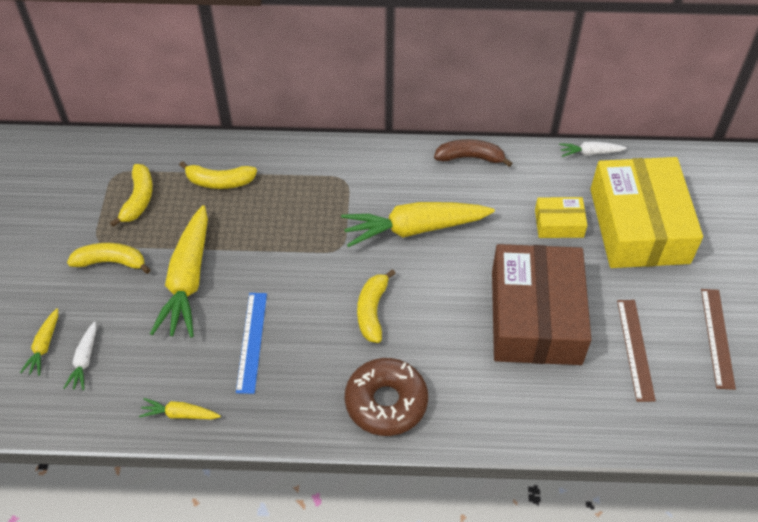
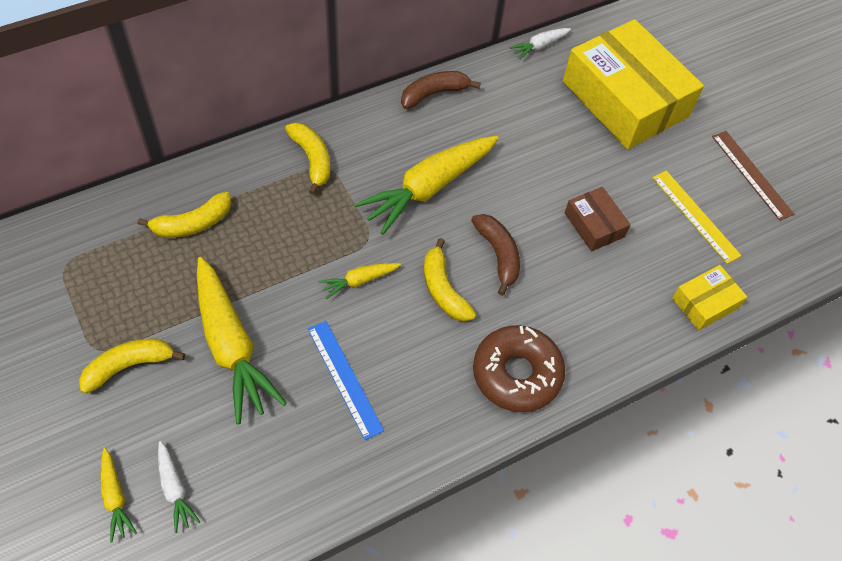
camera: 35 degrees left, 5 degrees up
(138, 199) = (112, 282): yellow banana -> yellow banana (312, 160)
(179, 414) = (321, 492): yellow carrot -> yellow carrot (359, 281)
(435, 304) = (498, 255): none -> brown banana
(535, 316) = (594, 225): brown box -> brown box, size x0.45
(559, 223) = (556, 126): yellow box -> yellow box (705, 303)
(635, 349) = (695, 216): brown ruler -> yellow ruler

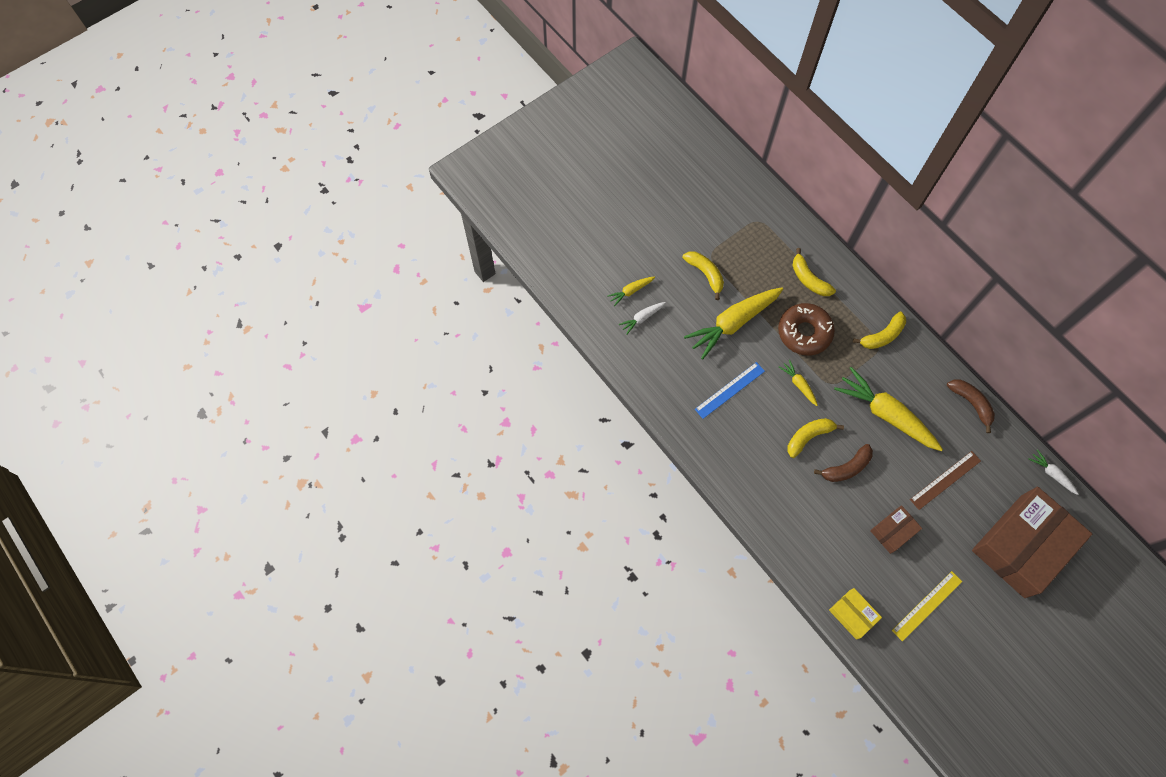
camera: 85 degrees right, 10 degrees up
(516, 374) = (761, 491): brown donut -> brown donut (804, 332)
(625, 99) = (1022, 545): yellow box -> brown box
(751, 174) = (983, 650): brown ruler -> brown ruler (945, 480)

